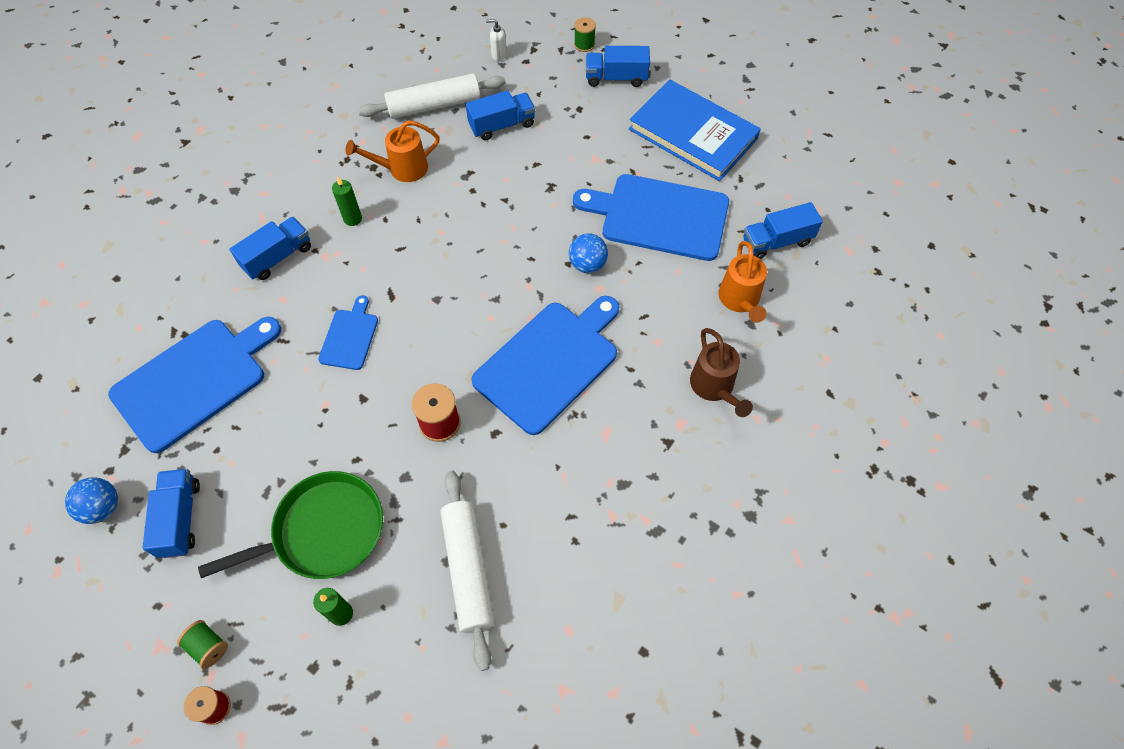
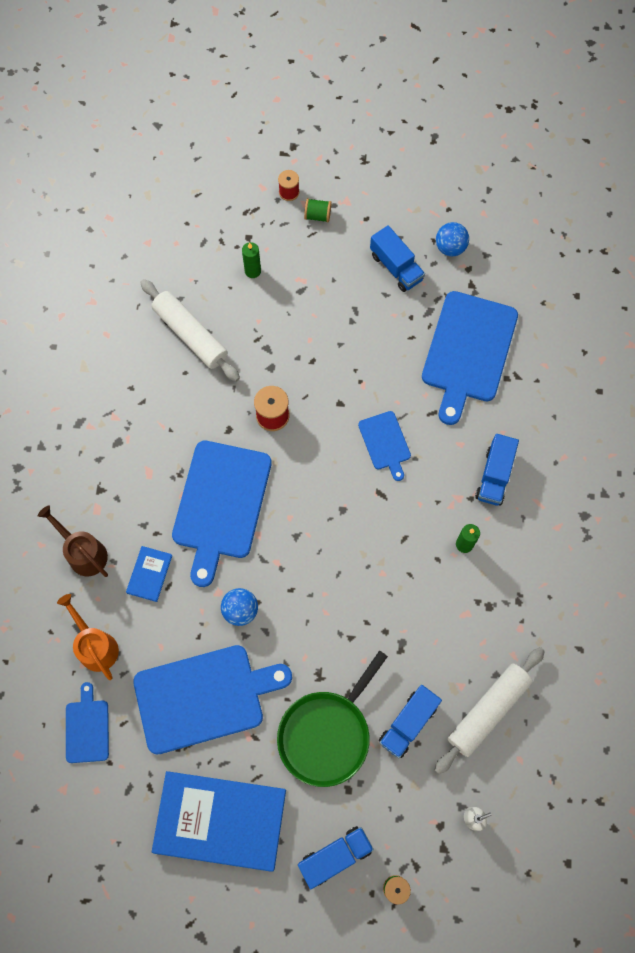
camera: 150 degrees right, 10 degrees up
(324, 531) = (299, 308): green pan -> green pan (326, 734)
(402, 169) = (462, 618): orange watering can -> none
(657, 335) = (149, 574): none -> blue book
(776, 242) = (87, 728): blue truck -> blue cutting board

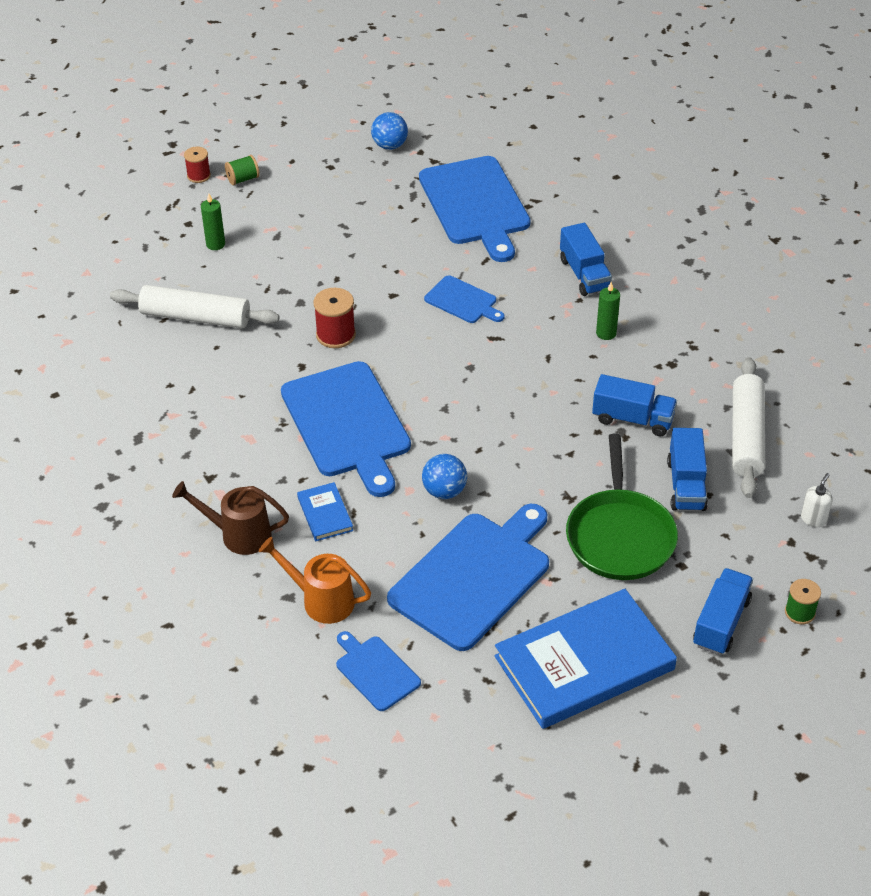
camera: 35 degrees left, 25 degrees down
(396, 267) = (353, 180): blue truck -> blue truck (632, 419)

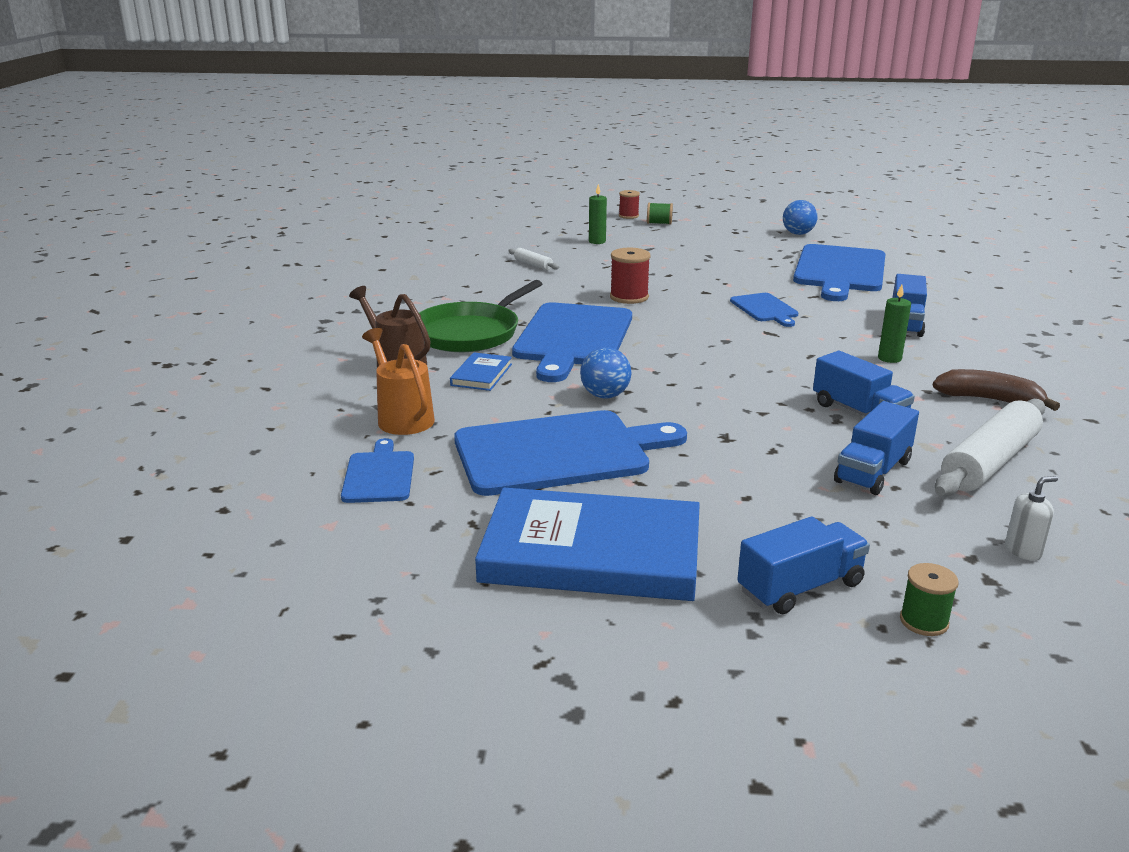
camera: 35 degrees right, 20 degrees down
(196, 317) = (533, 264): white rolling pin -> white rolling pin, size x0.47
(620, 536) = (750, 480): green pan -> green pan (470, 333)
(704, 357) = (989, 400): none -> brown banana

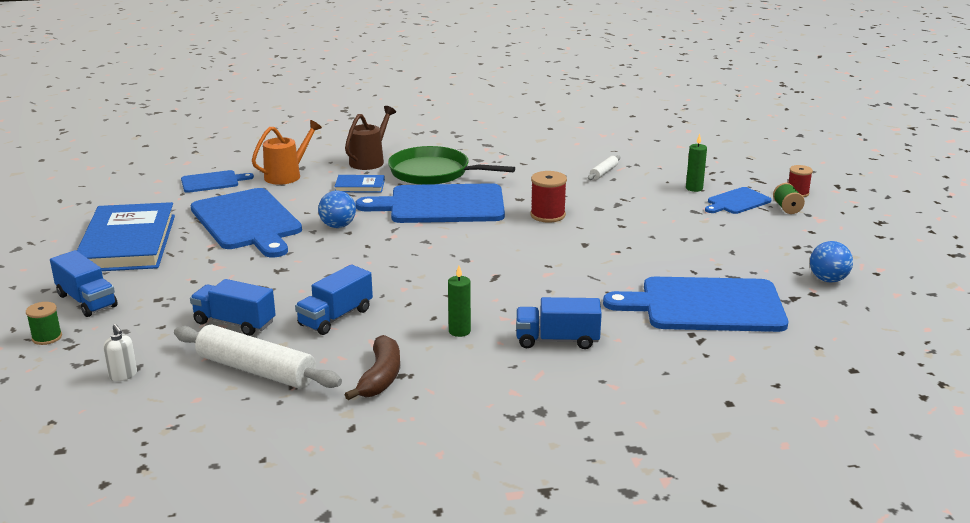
camera: 75 degrees right, 0 degrees up
(765, 309) = (556, 272): blue cutting board -> blue cutting board (737, 202)

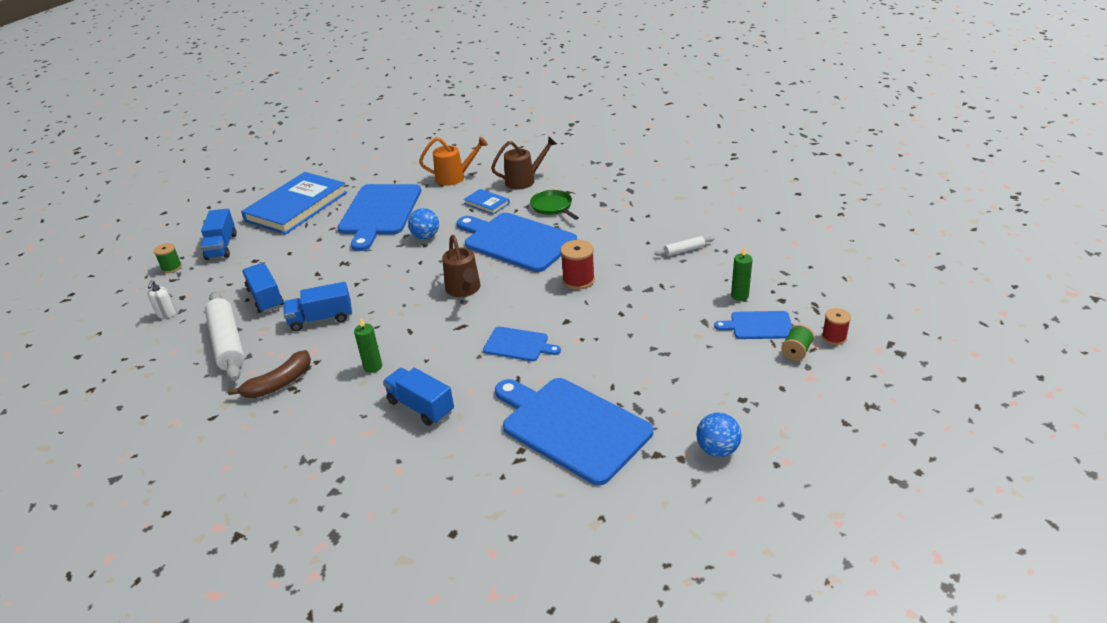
camera: 40 degrees right, 10 degrees up
(212, 182) = (404, 169): blue cutting board -> blue cutting board (518, 345)
(433, 173) = (552, 207): green pan -> green pan, size x0.60
(452, 252) = (464, 290): none -> brown watering can

